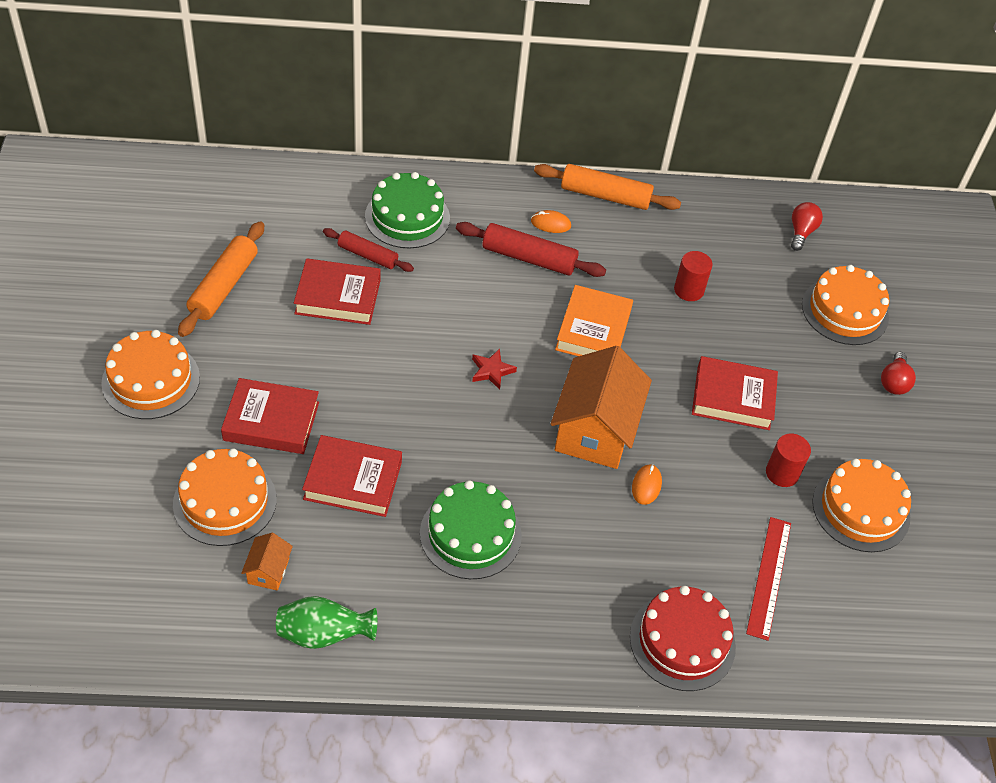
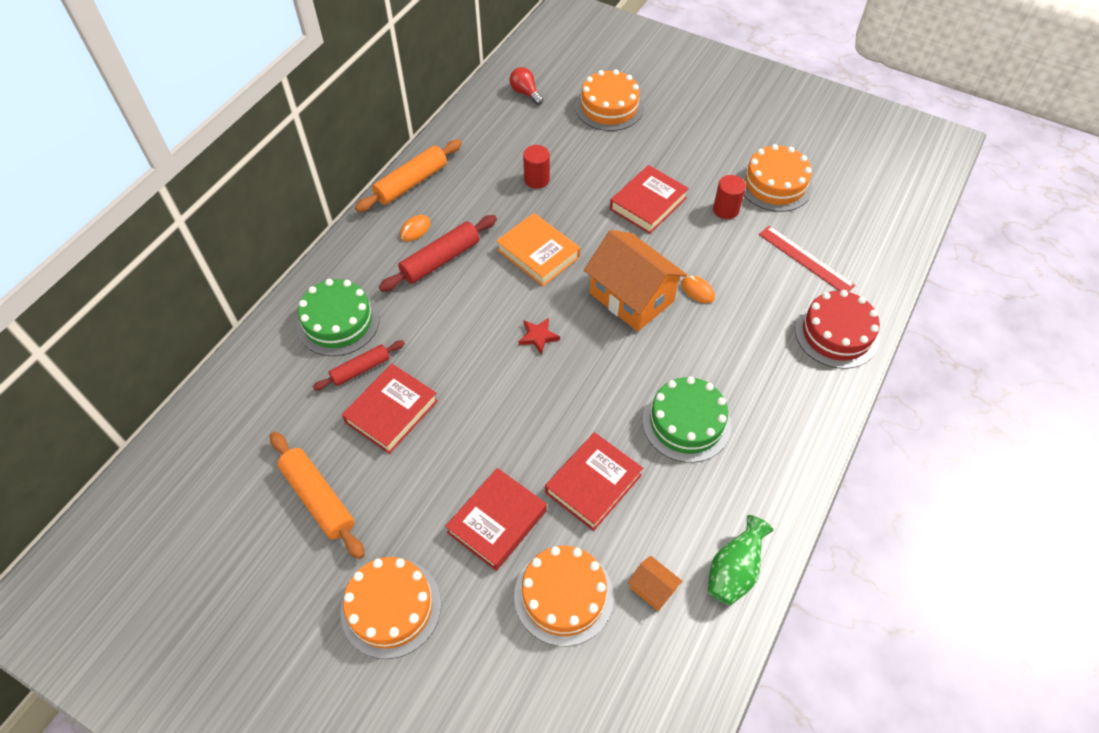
camera: 55 degrees left, 5 degrees up
(894, 382) = (682, 114): red light bulb -> none

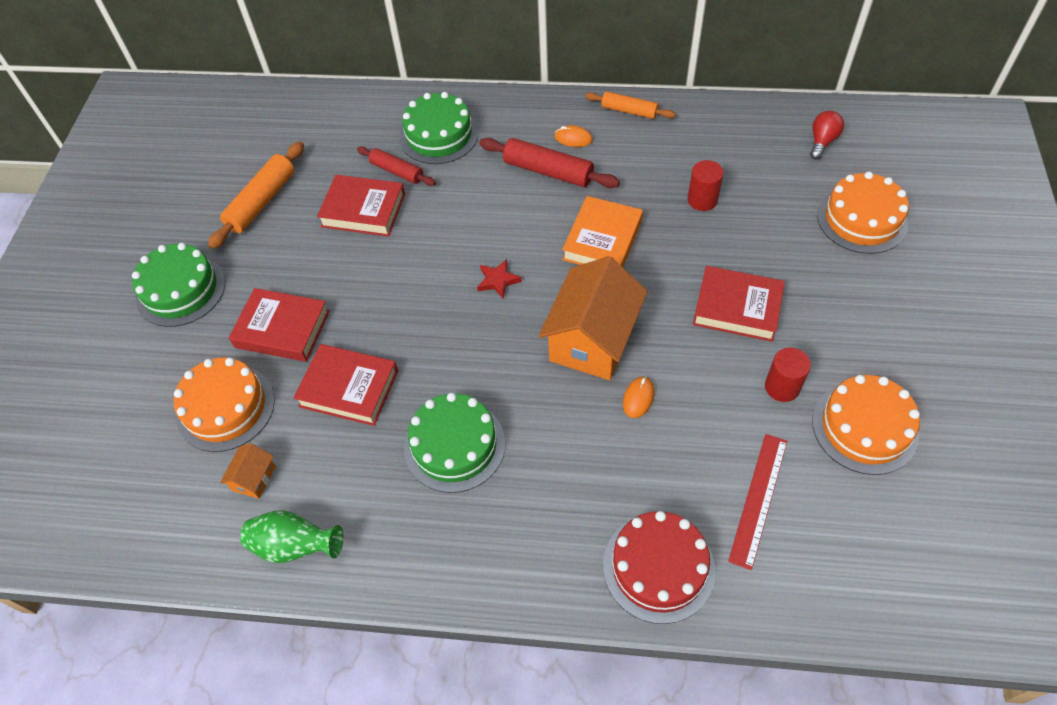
camera: 70 degrees right, 0 degrees up
(391, 607) = (181, 290): orange cake -> green cake
(411, 183) = (629, 111): orange rolling pin -> orange rolling pin, size x0.65

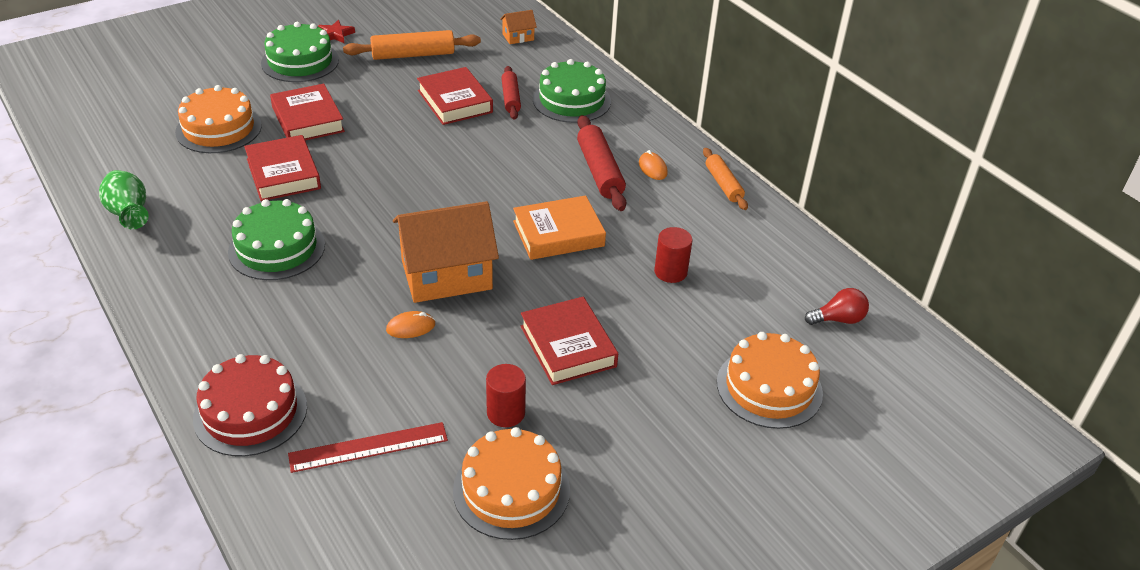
camera: 45 degrees right, 15 degrees down
(254, 478) = (170, 169): orange house -> orange house (518, 37)
(498, 280) = (456, 197): red star -> red star (336, 34)

